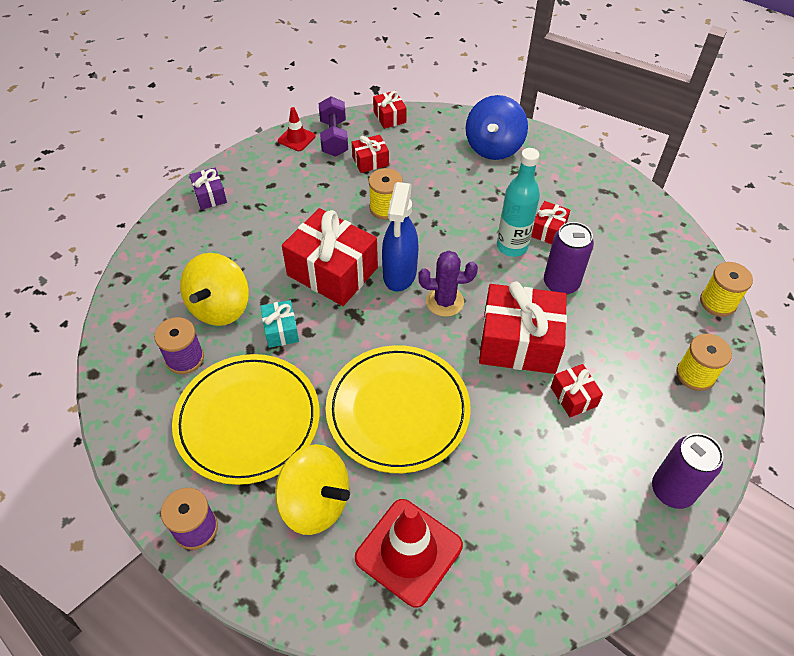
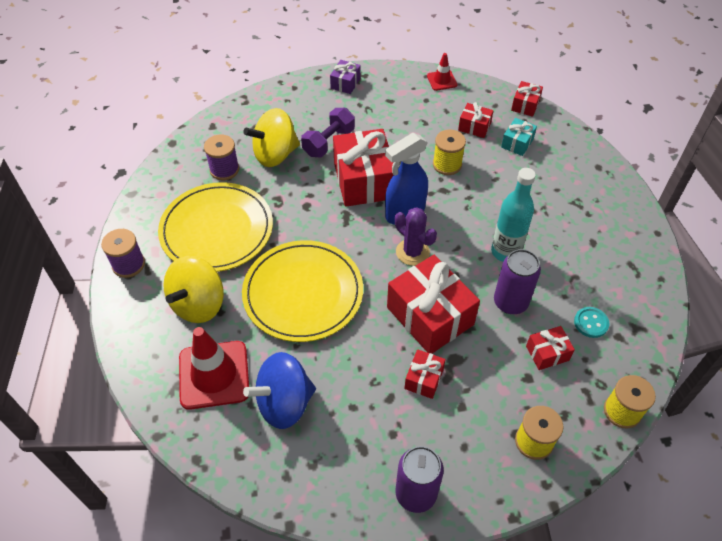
camera: 45 degrees right, 0 degrees up
(281, 330) = (292, 193): turquoise gift -> turquoise gift (517, 143)
(315, 503) = (198, 304): yellow spinning top -> yellow spinning top turned 45 degrees clockwise
(334, 138) = (468, 95): purple dumbbell -> purple dumbbell (328, 142)
(493, 147) = (579, 175): blue spinning top -> blue spinning top (284, 403)
(548, 230) = (547, 260): red gift -> red gift (547, 353)
(628, 255) = (591, 323): none -> turquoise button

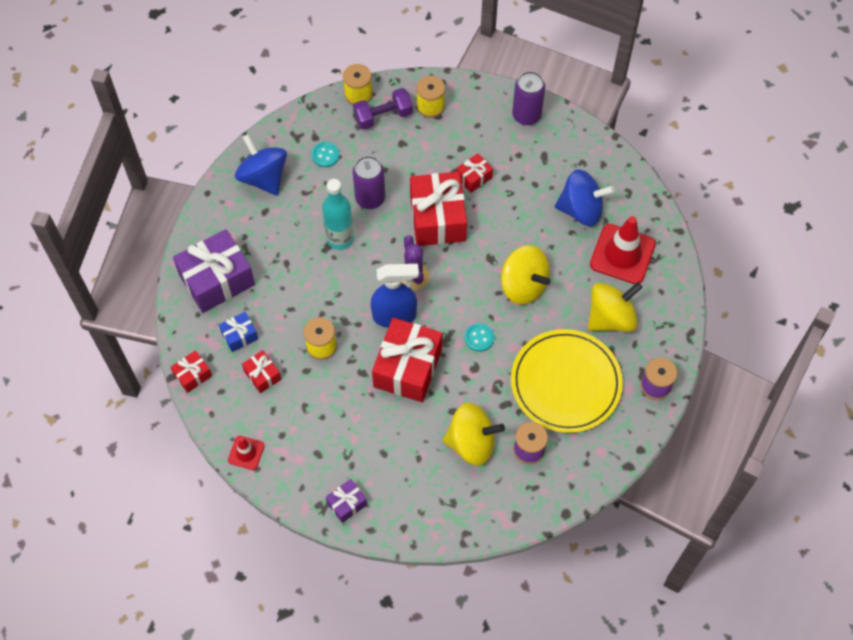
camera: 150 degrees left, 10 degrees up
(303, 293) = (523, 285): yellow plate -> yellow spinning top
(317, 230) = (479, 338): none -> turquoise button
(328, 142) = (412, 431): purple dumbbell -> purple dumbbell (383, 116)
(517, 143) = (239, 335): turquoise gift -> blue gift
(547, 353) = (375, 151): red gift -> none
(575, 171) = (217, 280): none -> purple gift
(625, 271) = (263, 177): none -> blue spinning top

